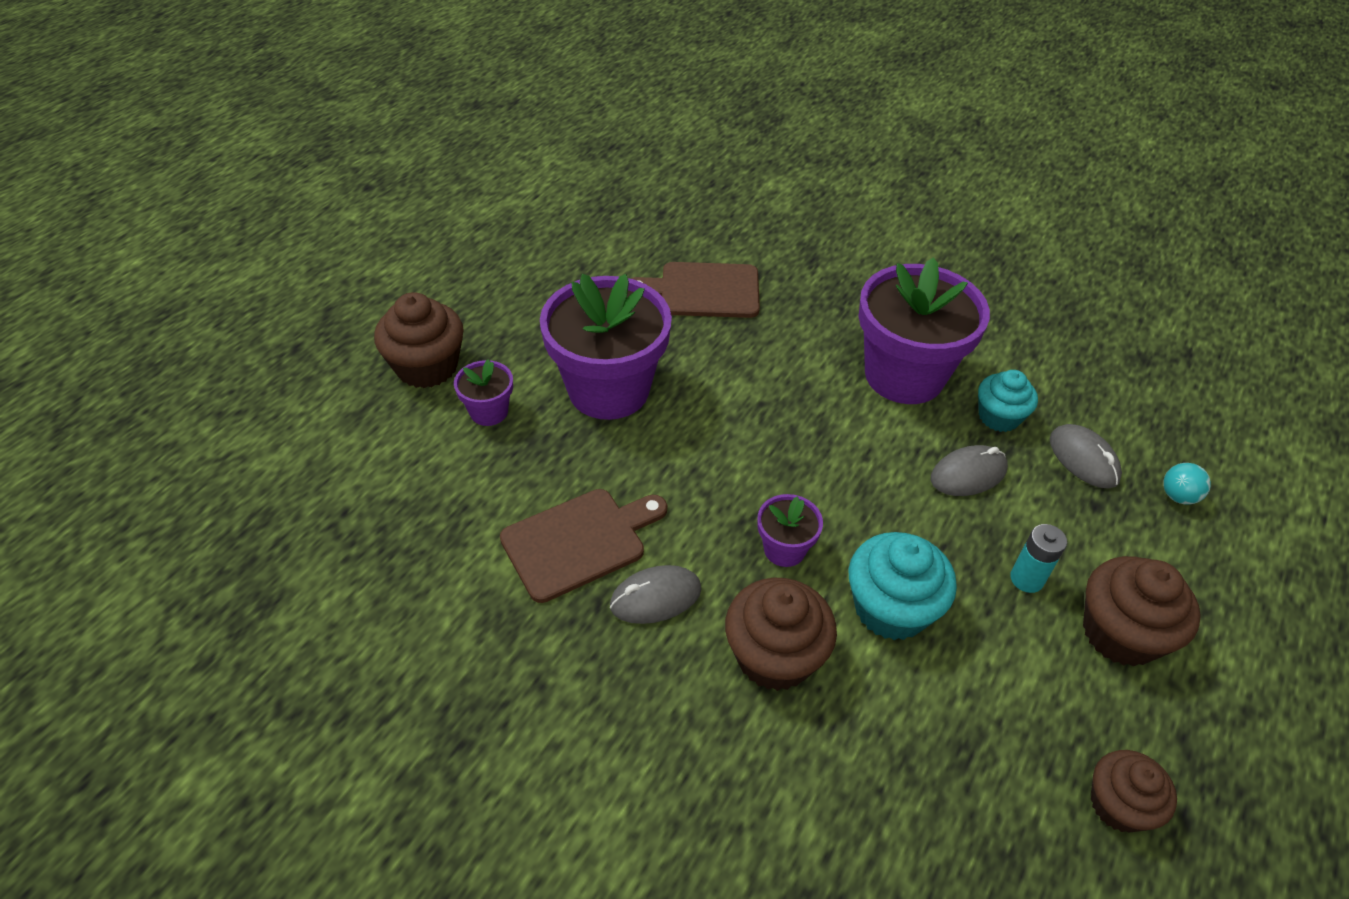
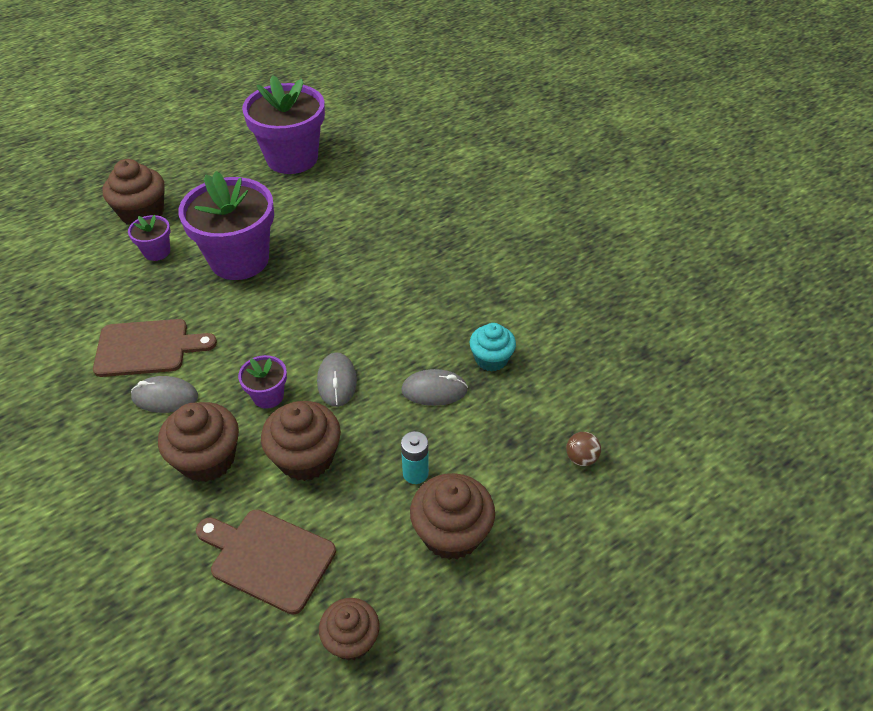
camera: 25 degrees right, 0 degrees up
(703, 291) = (353, 212): brown cutting board -> brown cutting board (268, 558)
(891, 608) = (306, 458): turquoise cupcake -> brown cupcake
(904, 375) = (446, 309): purple flower pot -> purple flower pot (292, 158)
(1083, 459) = (530, 408): grey mouse -> grey mouse (337, 381)
(1178, 496) = (581, 458): turquoise ball -> brown ball

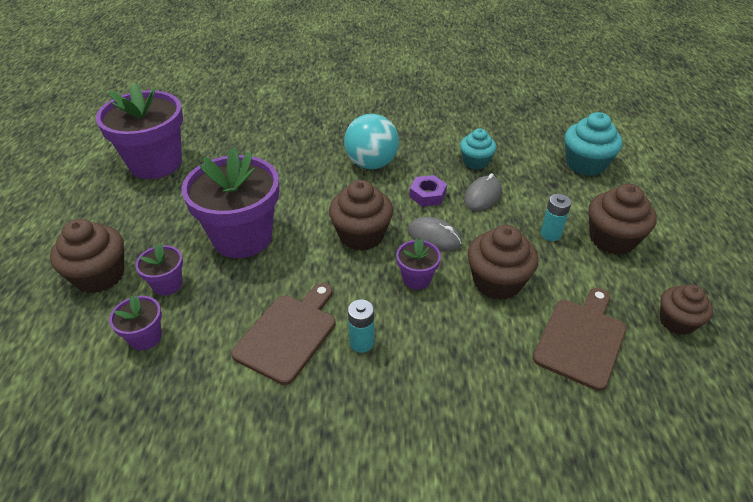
camera: 55 degrees left, 5 degrees down
(97, 274) = (145, 337): none -> purple flower pot
(165, 397) = (361, 343): grey mouse -> turquoise battery
(207, 459) = (455, 339): brown cupcake -> brown cupcake (361, 235)
(268, 558) = (581, 339): brown cutting board -> brown cutting board turned 150 degrees clockwise
(399, 347) = (427, 195): none -> purple nut
(413, 283) = (371, 164): none -> turquoise ball
(581, 458) = (585, 164): brown ball -> turquoise cupcake

